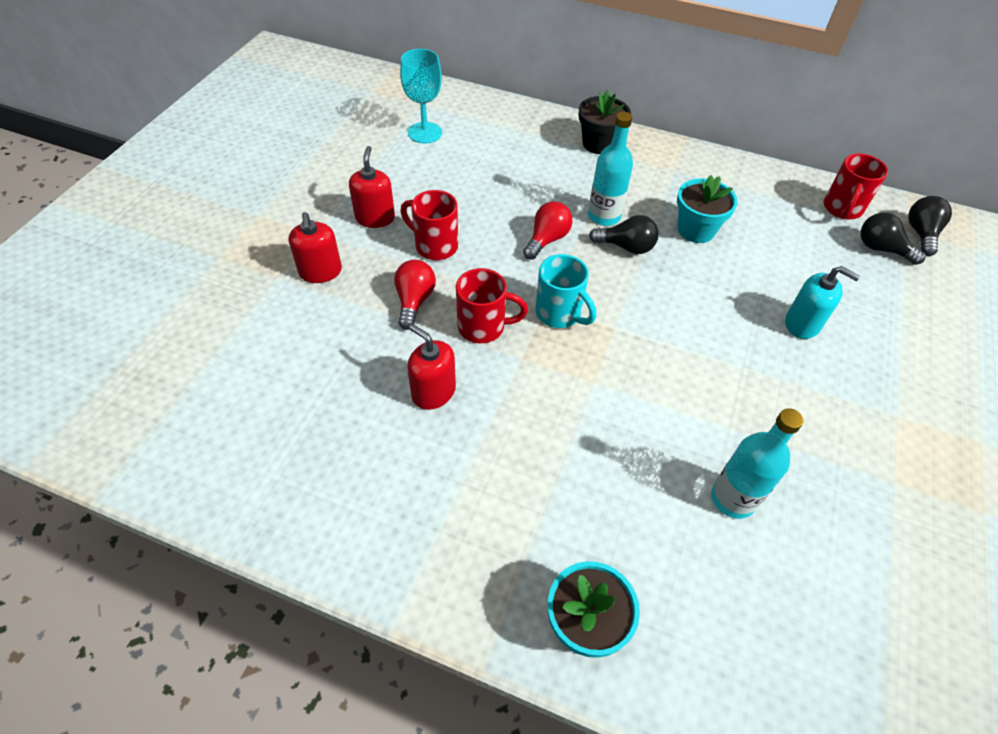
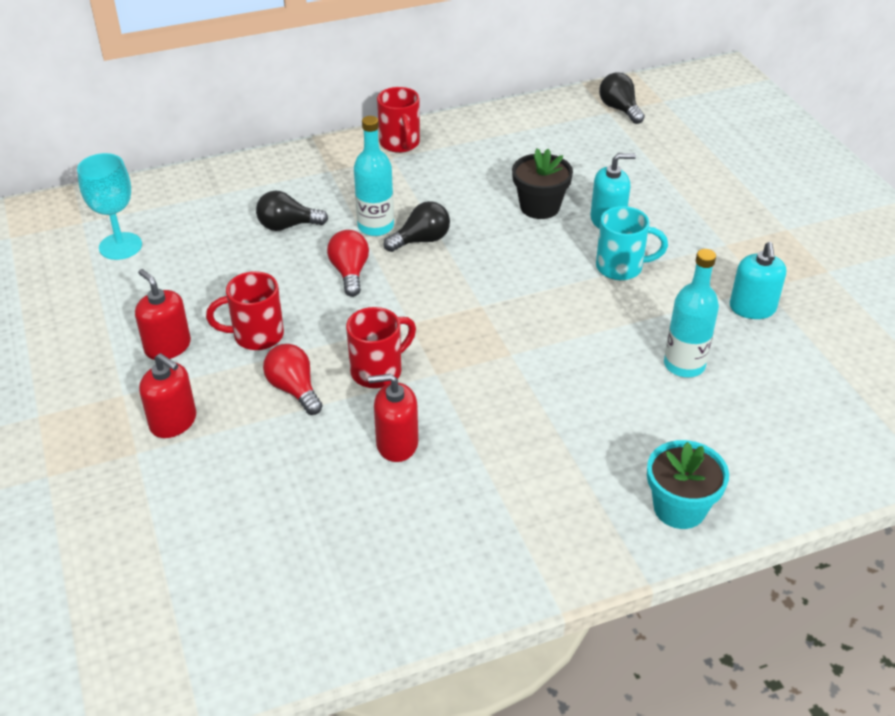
camera: 40 degrees left, 10 degrees down
(559, 314) = (427, 322): turquoise mug -> turquoise mug (621, 267)
(599, 144) = (302, 169): black flower pot -> black flower pot (539, 207)
(696, 230) = (460, 196): turquoise flower pot -> none
(842, 209) = (549, 120): red mug -> red mug (400, 144)
(860, 494) = (752, 308): none -> turquoise soap dispenser
(881, 249) = (605, 135): black light bulb -> black light bulb (287, 226)

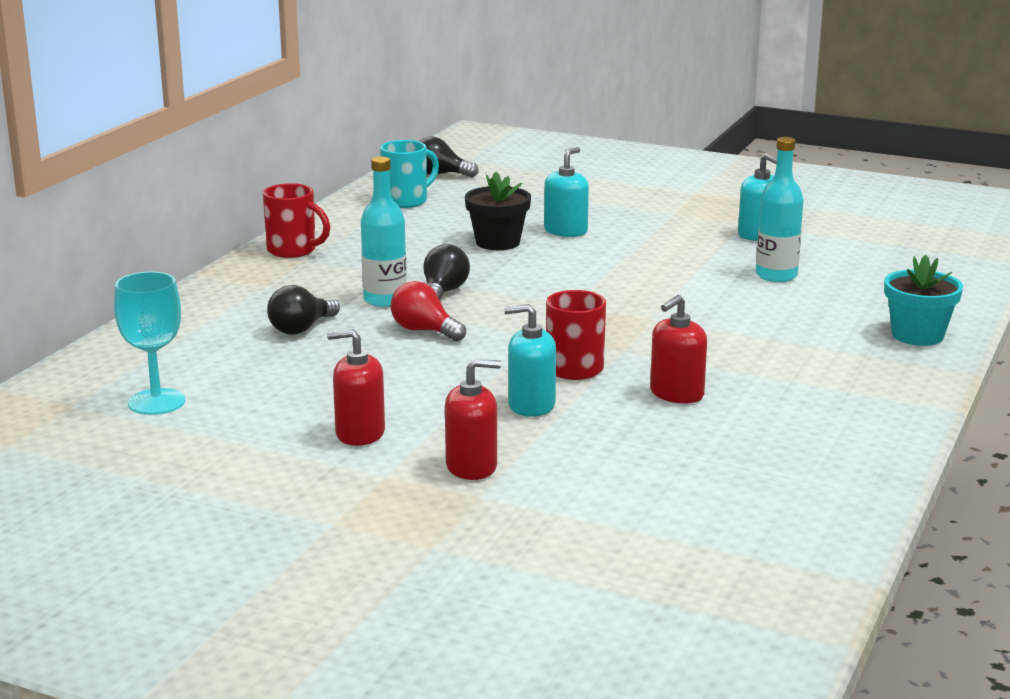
camera: 45 degrees left, 20 degrees down
(256, 335) = (427, 394): red mug -> none
(294, 389) = (531, 405): red light bulb -> turquoise soap dispenser
(621, 267) = (629, 249): turquoise mug -> turquoise mug (406, 201)

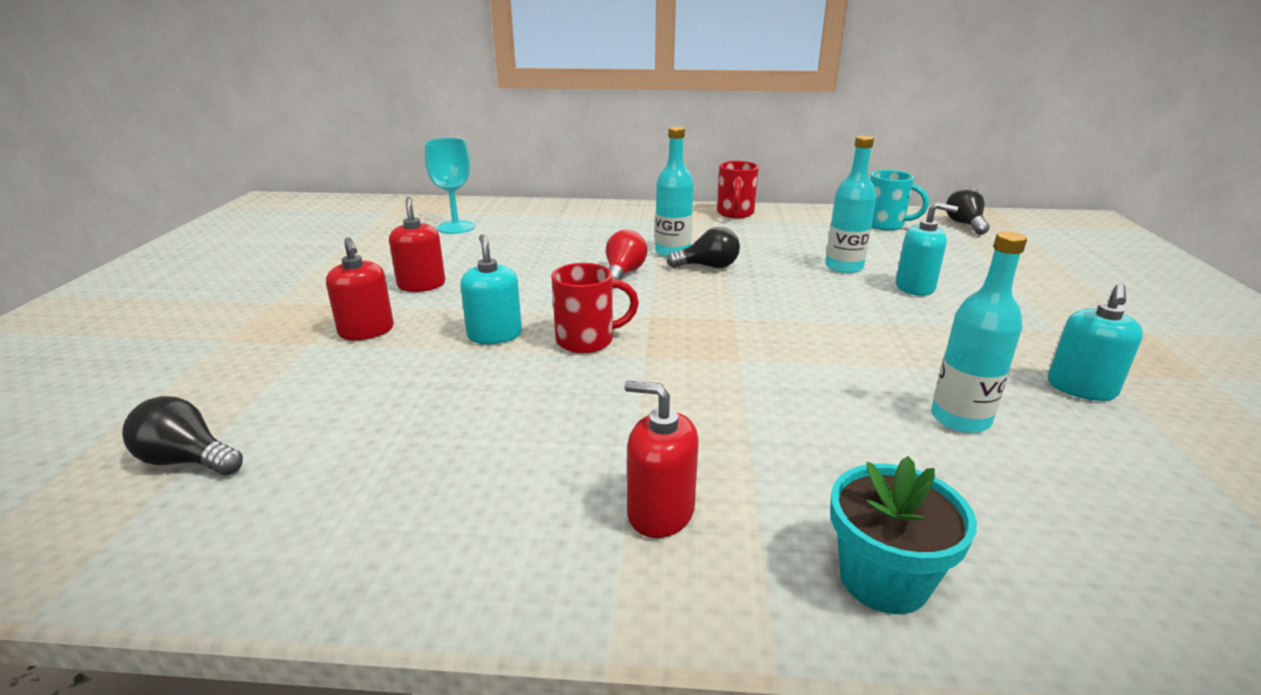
camera: 70 degrees right, 5 degrees up
(301, 329) = (596, 239): black light bulb -> black light bulb (187, 460)
(498, 242) = (844, 267): black flower pot -> turquoise bottle
(676, 394) = (552, 400): red soap dispenser -> red soap dispenser (660, 512)

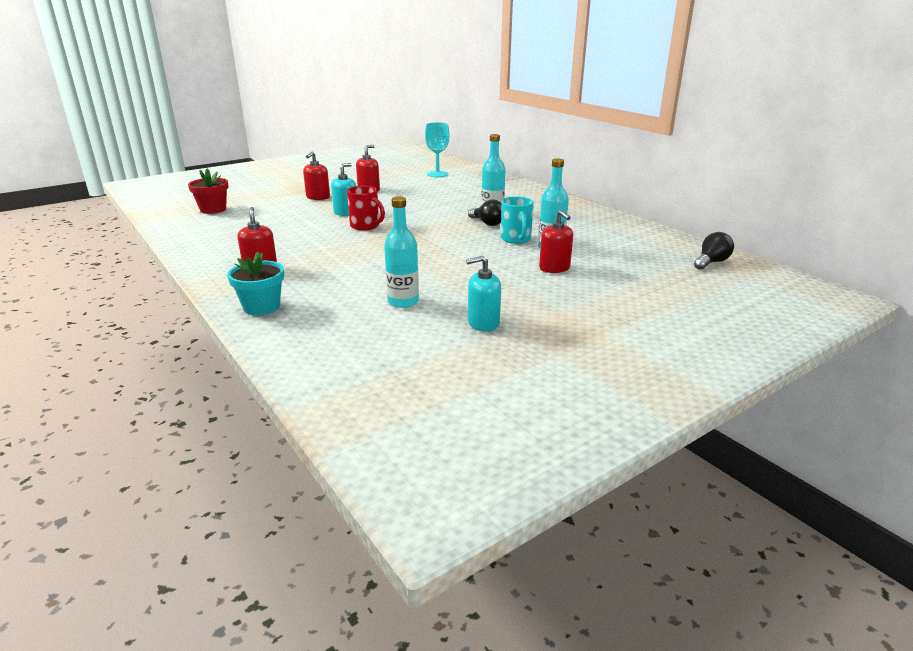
camera: 50 degrees right, 0 degrees up
(187, 460) = (213, 209): black light bulb -> red flower pot
(623, 273) = (445, 212): red light bulb -> none
(735, 213) = (582, 209): red mug -> none
(885, 225) = (653, 243): turquoise mug -> turquoise mug (516, 239)
(915, 287) = (554, 268): turquoise soap dispenser -> red soap dispenser

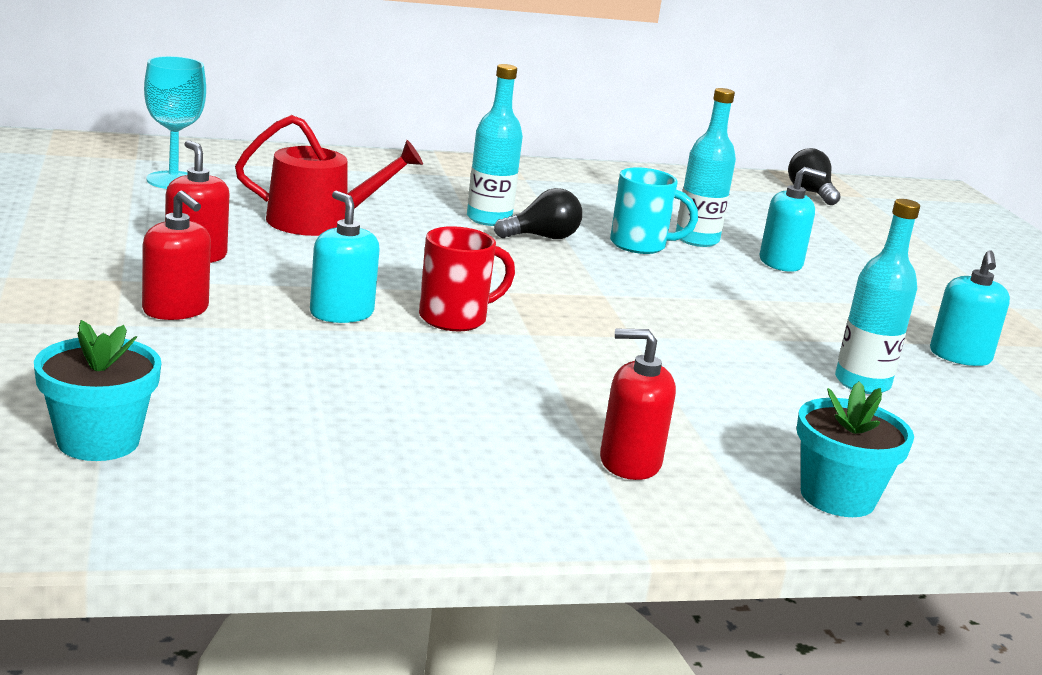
camera: 70 degrees left, 5 degrees down
(213, 209) = (98, 441): red flower pot -> turquoise flower pot
(433, 195) = (319, 222): none -> red watering can
(554, 268) = (780, 263): red soap dispenser -> turquoise soap dispenser

